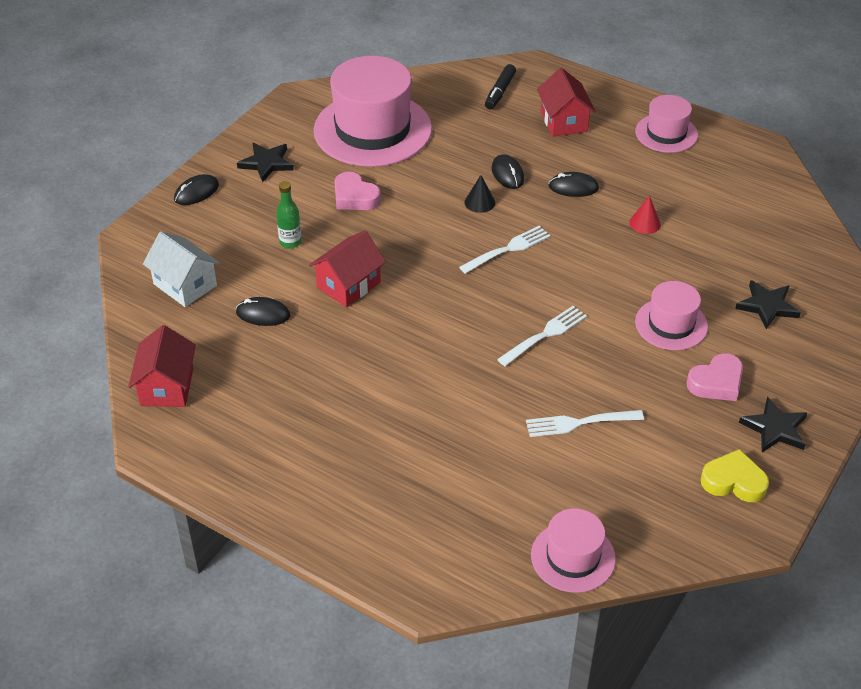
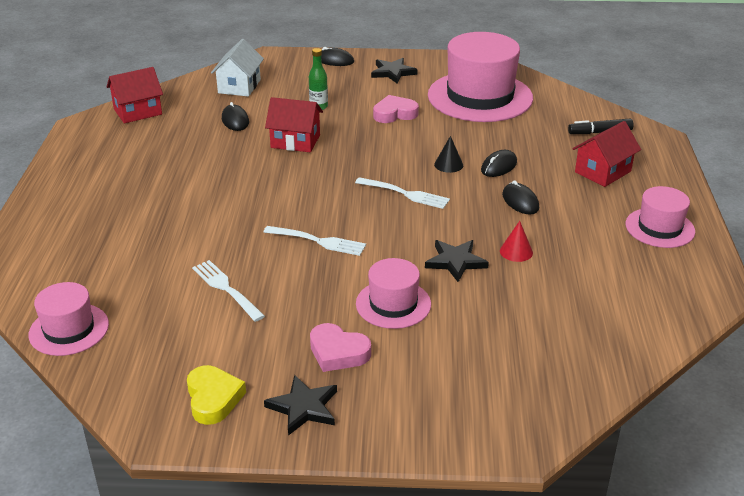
camera: 60 degrees right, 10 degrees down
(354, 197) = (394, 114): pink heart -> pink heart turned 60 degrees clockwise
(767, 306) = (475, 357): black star -> black star (455, 262)

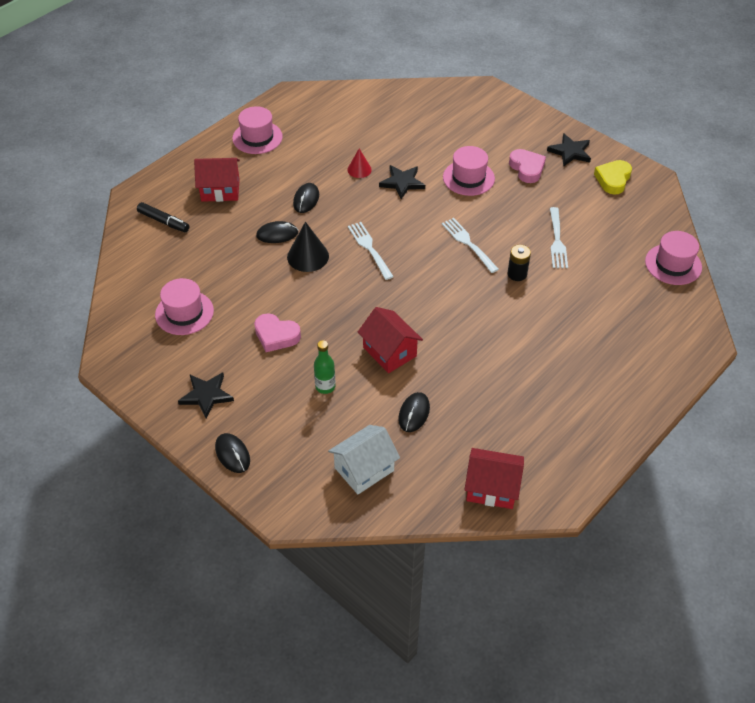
camera: 140 degrees left, 15 degrees up
(241, 239) = (517, 274): none -> black battery
(448, 164) = (308, 256): black cone -> black cone, size x1.60
(480, 97) = (184, 313): pink hat -> pink hat, size x0.53

